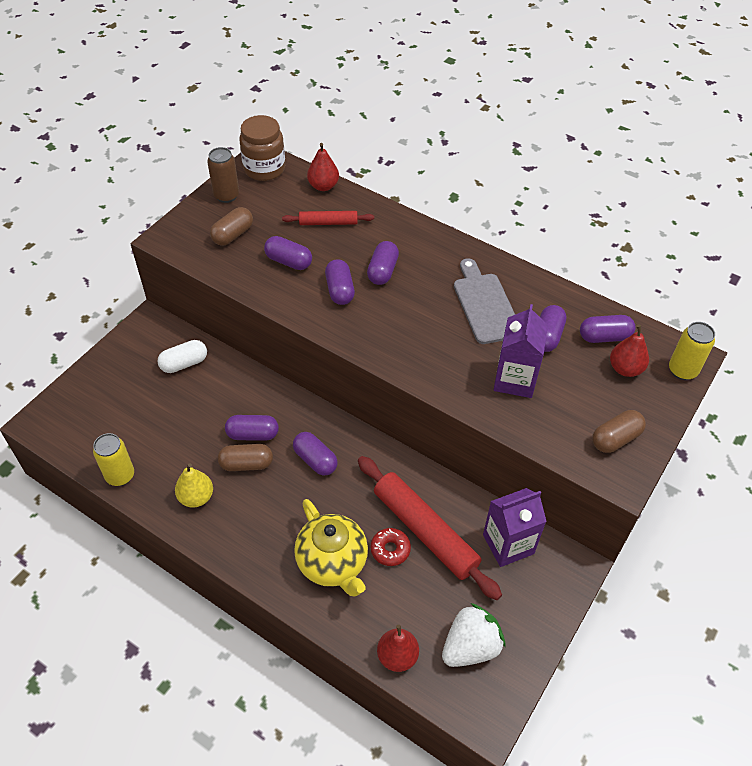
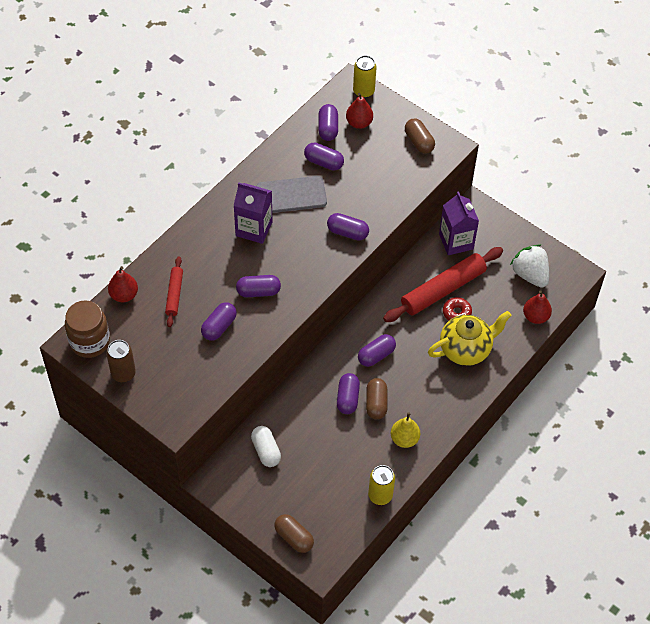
camera: 85 degrees left, 5 degrees up
(233, 235) = (178, 369): brown capsule -> brown capsule (294, 537)
(382, 271) = (240, 259): purple capsule -> purple capsule (347, 232)
(515, 380) = (363, 189): purple carton -> purple carton (254, 229)

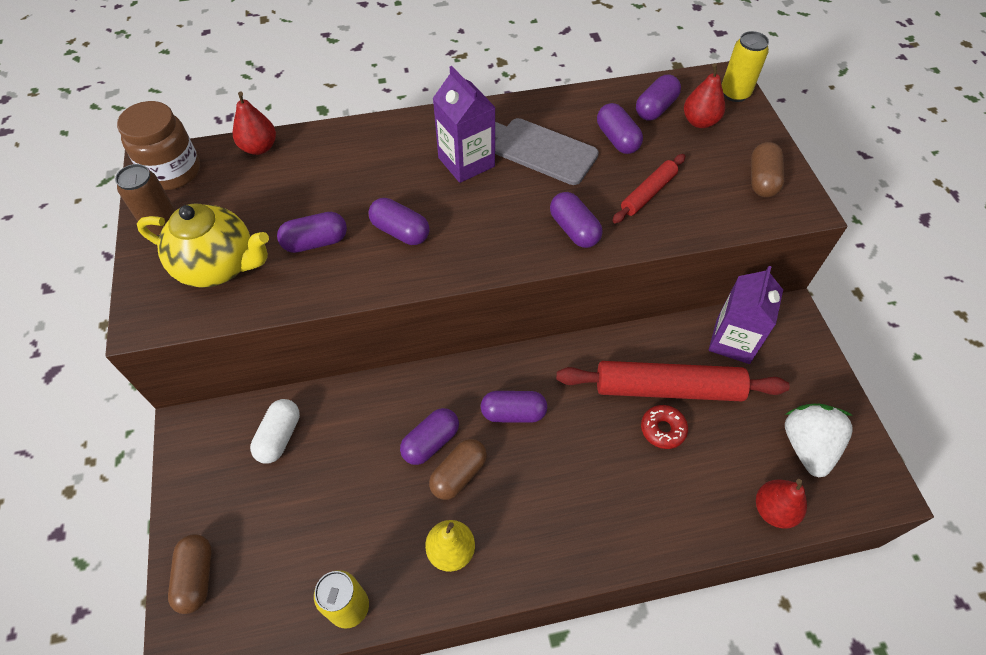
camera: 40 degrees right, 0 degrees up
(174, 294) = (308, 178): red rolling pin -> red rolling pin (648, 193)
(466, 349) = (636, 487): yellow teapot -> yellow teapot (219, 266)

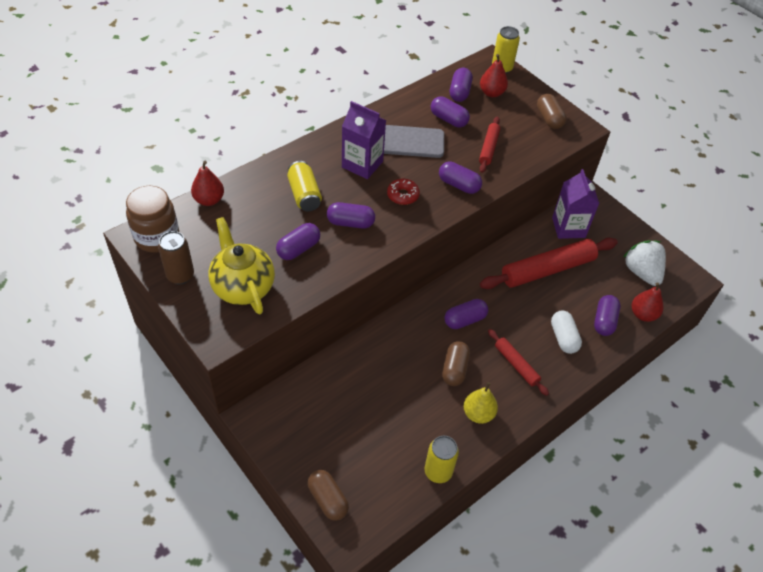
camera: 30 degrees left, 5 degrees down
(219, 266) = (243, 287): yellow teapot -> yellow teapot turned 105 degrees counterclockwise
(279, 437) = (322, 395): white capsule -> white capsule (563, 338)
(370, 177) = (304, 195): none -> yellow can
(431, 442) = (424, 358): purple capsule -> purple capsule (604, 321)
(544, 504) = (516, 365): none -> red rolling pin
(662, 429) = (558, 294): red donut -> red donut (403, 195)

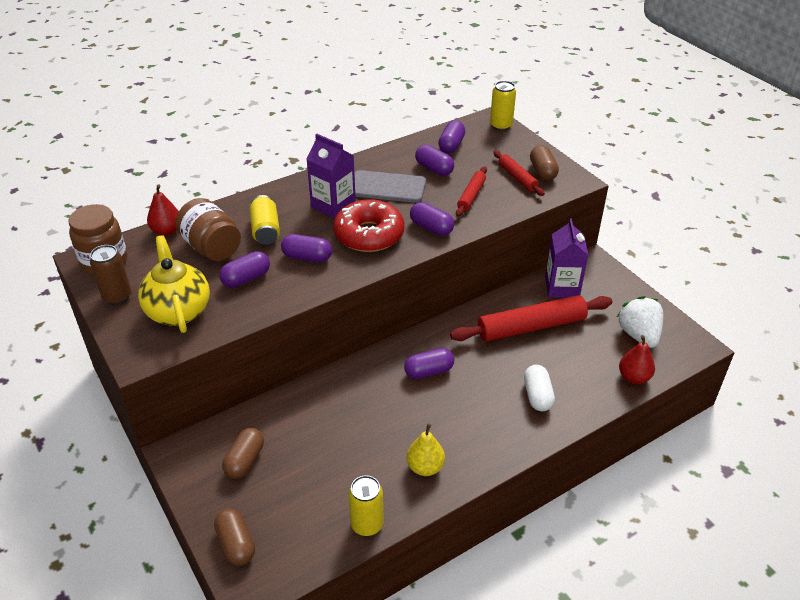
camera: 10 degrees right, 10 degrees down
(257, 216) = (211, 247): none -> brown jar
(403, 195) = (369, 235): red donut -> red donut, size x2.04
(454, 369) = (407, 420): brown capsule -> brown capsule (245, 461)
(491, 93) = (485, 147): red pear -> none
(516, 365) = (478, 420): red rolling pin -> red rolling pin (517, 177)
(604, 321) = (587, 381): purple capsule -> none

